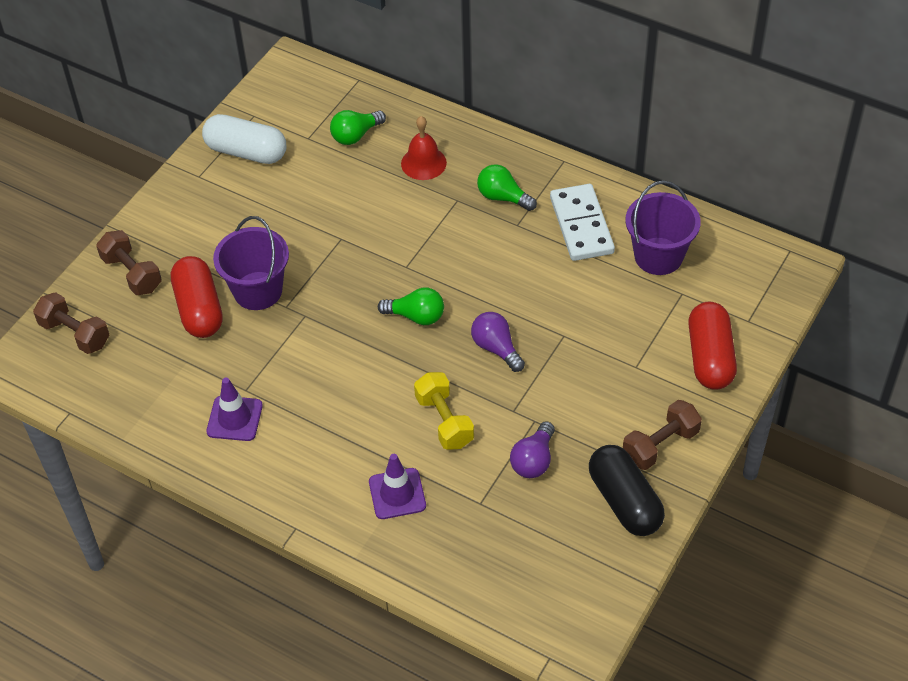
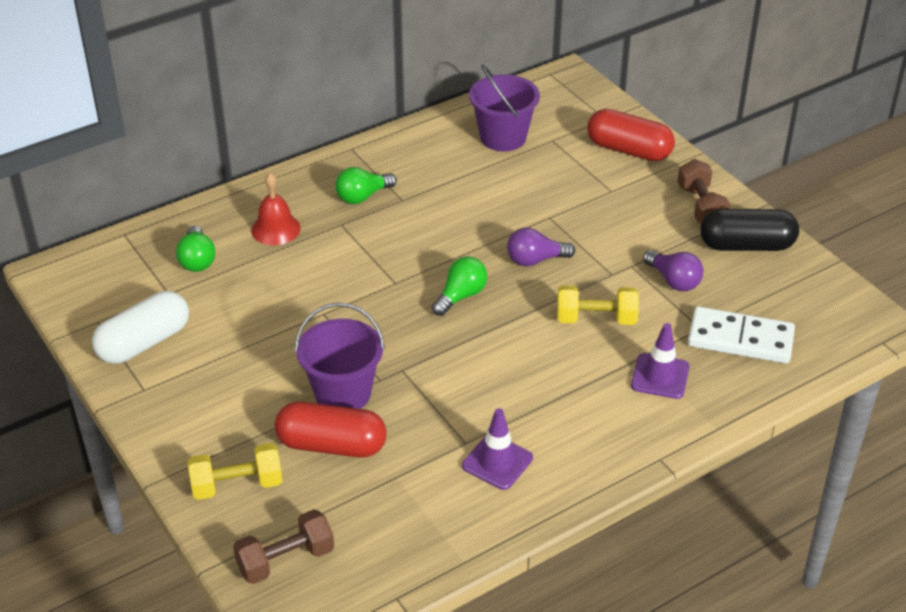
camera: 65 degrees left, 10 degrees down
(132, 273) = (237, 485): brown dumbbell -> yellow dumbbell
(581, 225) = (434, 164): white domino -> white domino (740, 339)

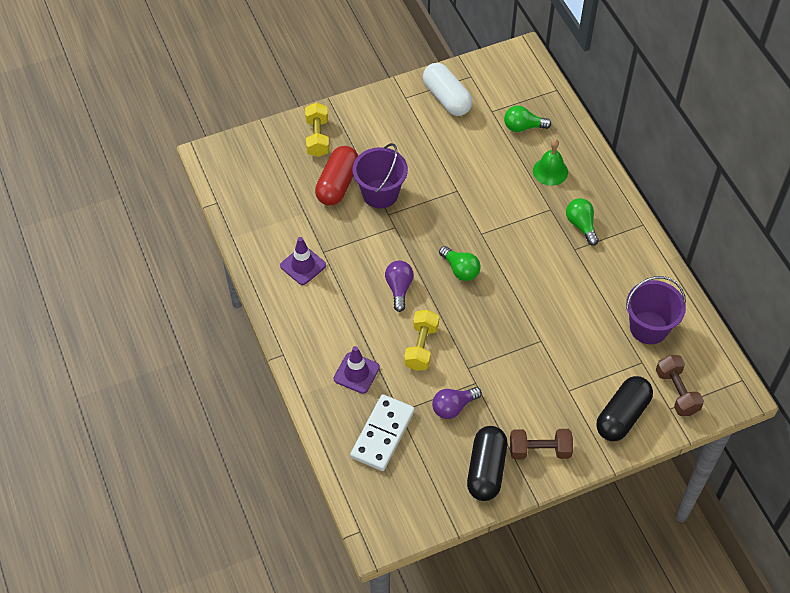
camera: 100 degrees right, 15 degrees up
(276, 229) = (550, 171): red bell -> green bell
(285, 560) = (257, 156): brown dumbbell -> brown dumbbell (677, 392)
(535, 260) = (491, 322): purple light bulb -> purple light bulb (399, 288)
(629, 150) = (622, 416): red capsule -> black capsule

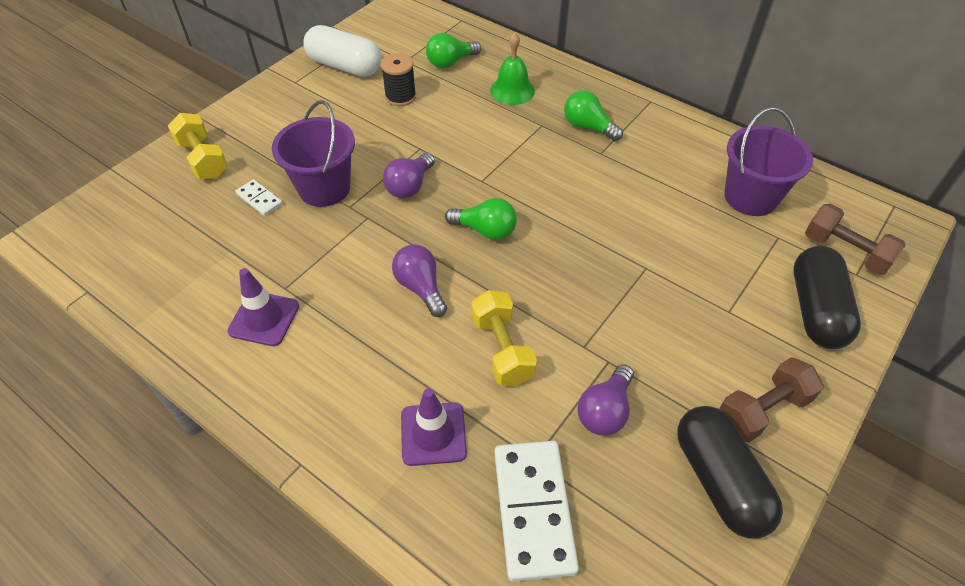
camera: 30 degrees left, 5 degrees down
(337, 184) = (259, 199): red capsule -> white domino
(433, 216) = (410, 186): none -> purple light bulb
(469, 142) = (400, 97): none -> black spool

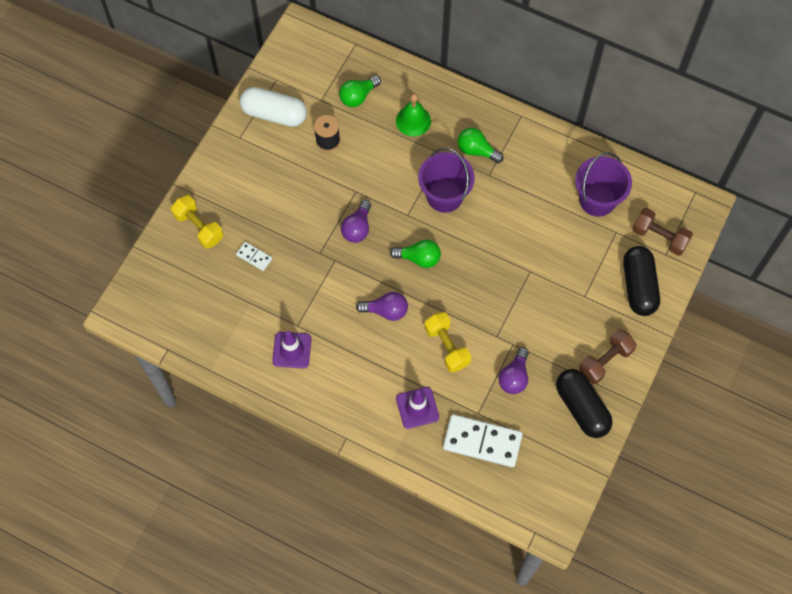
camera: 10 degrees left, 15 degrees up
(324, 188) = (297, 239): purple bucket -> purple bucket (444, 196)
(421, 287) = (386, 311): purple light bulb -> purple light bulb turned 135 degrees clockwise
(534, 510) = (482, 441): white domino -> white domino turned 60 degrees counterclockwise

